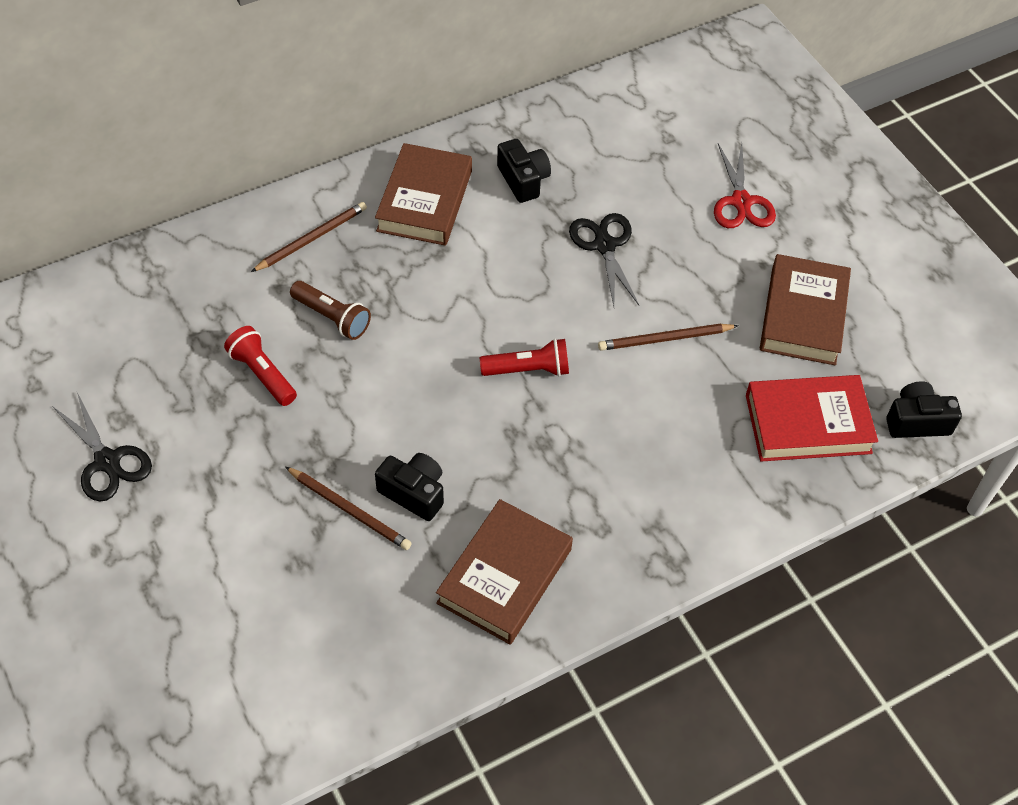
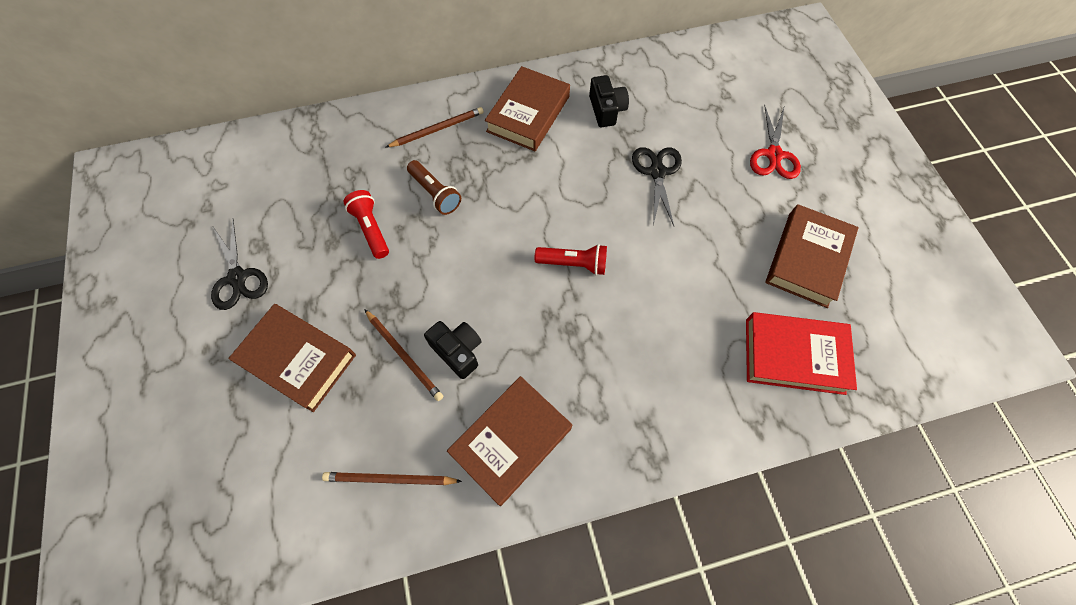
camera: 15 degrees right, 10 degrees up
(218, 539) = (297, 359): none -> brown book
(665, 339) = (688, 258): brown pencil -> brown pencil (389, 479)
(917, 421) = (890, 372): black camera -> none

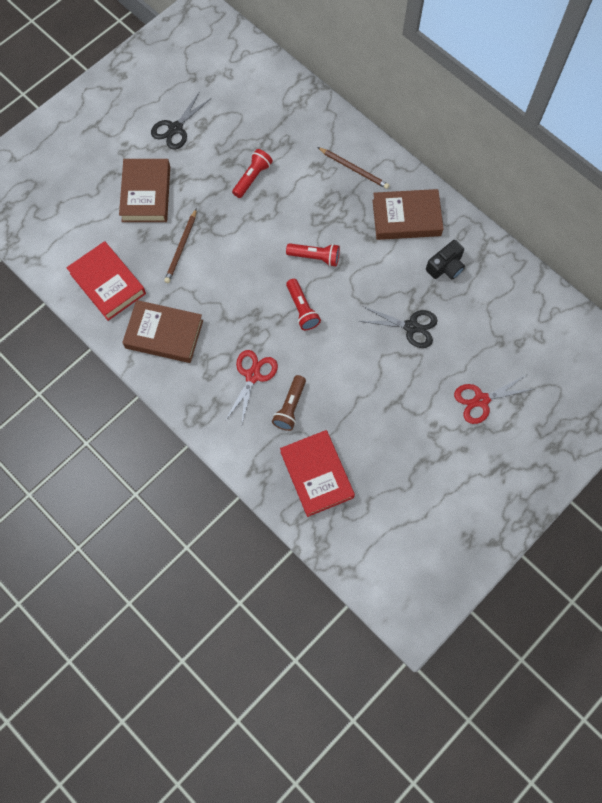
camera: 60 degrees right, 5 degrees up
(389, 479) = (108, 283): brown pencil -> red book
(435, 193) = (302, 198): brown flashlight -> brown flashlight (290, 407)
(458, 351) = (201, 275): black camera -> none
(517, 218) = (315, 257): none -> red flashlight
(629, 361) = (252, 375): none -> red scissors
(657, 172) = (411, 327): black scissors -> black scissors turned 45 degrees clockwise
(807, 259) = (400, 457): brown book -> none

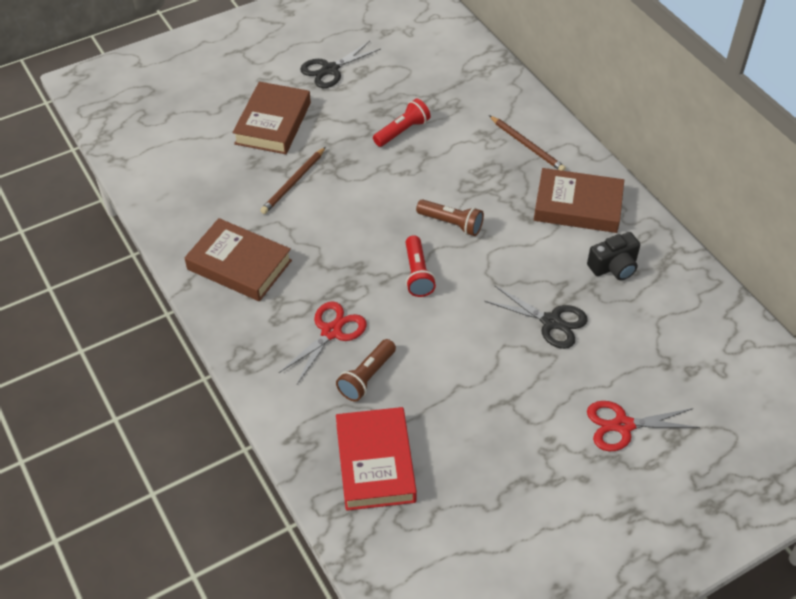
camera: 15 degrees right, 20 degrees down
(108, 283) = (193, 200): red book -> none
(315, 257) = (451, 224): red flashlight -> brown flashlight

